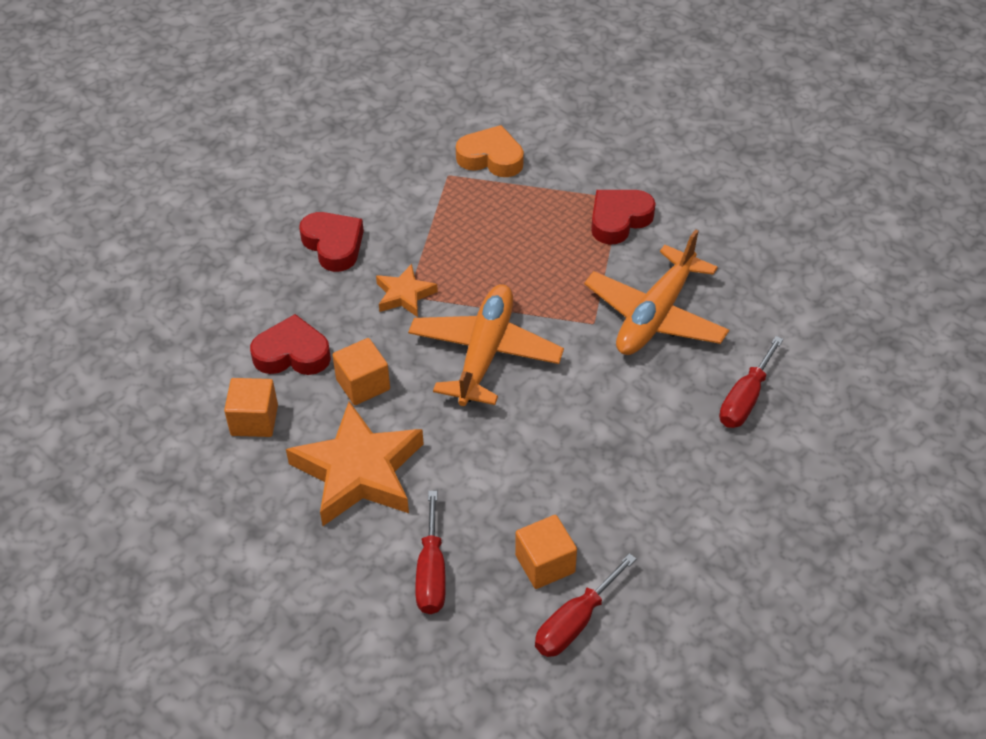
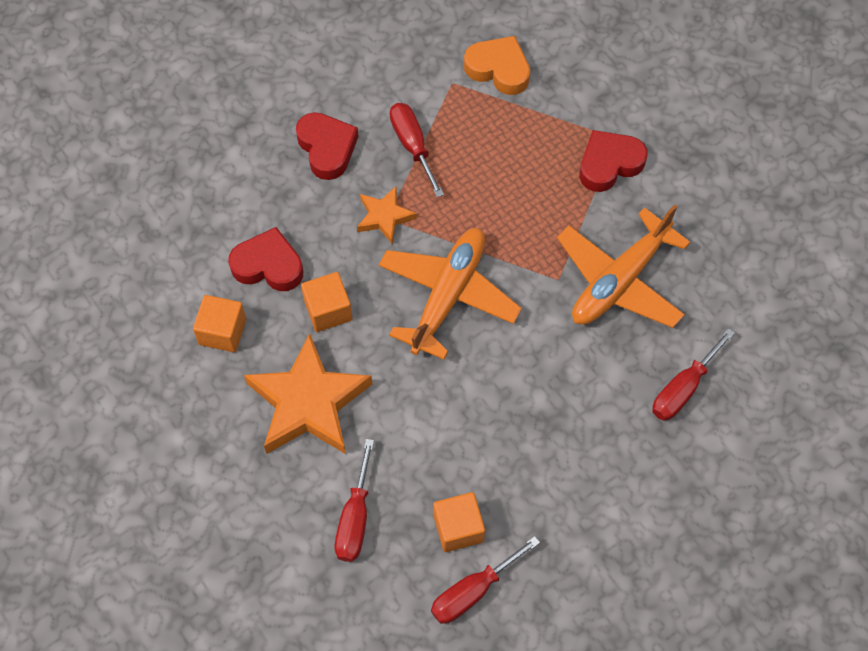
camera: 10 degrees right, 15 degrees up
(420, 231) = (412, 145): none -> red screwdriver

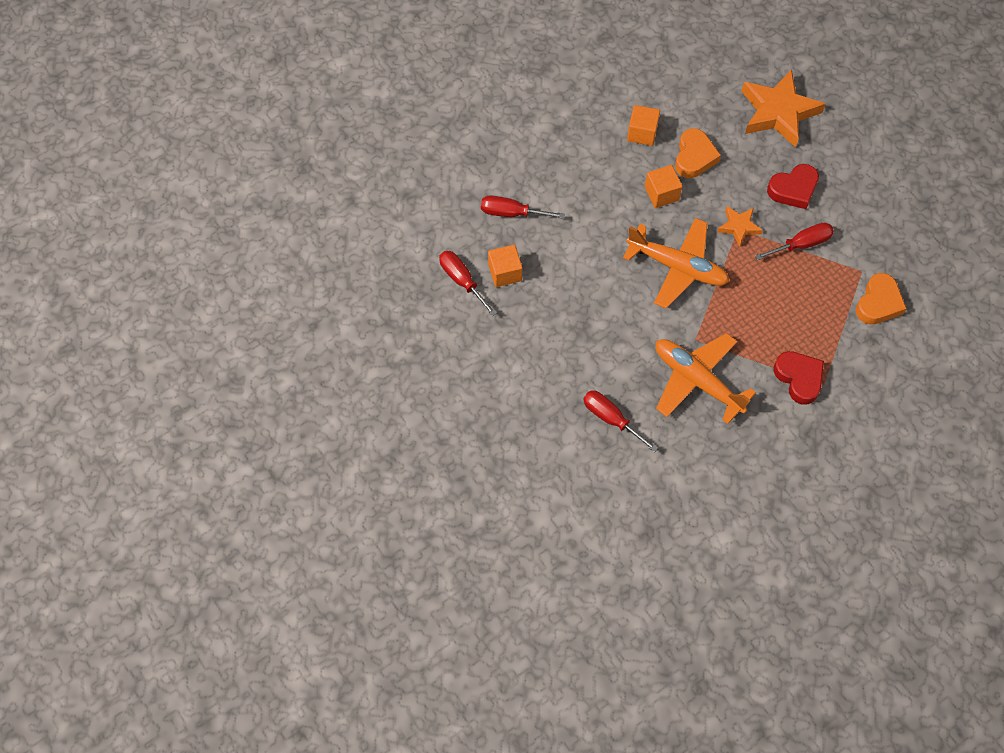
camera: 90 degrees right, 0 degrees up
(268, 265) = (694, 157): red heart -> orange heart
(308, 403) = (592, 184): orange star -> orange star (778, 112)

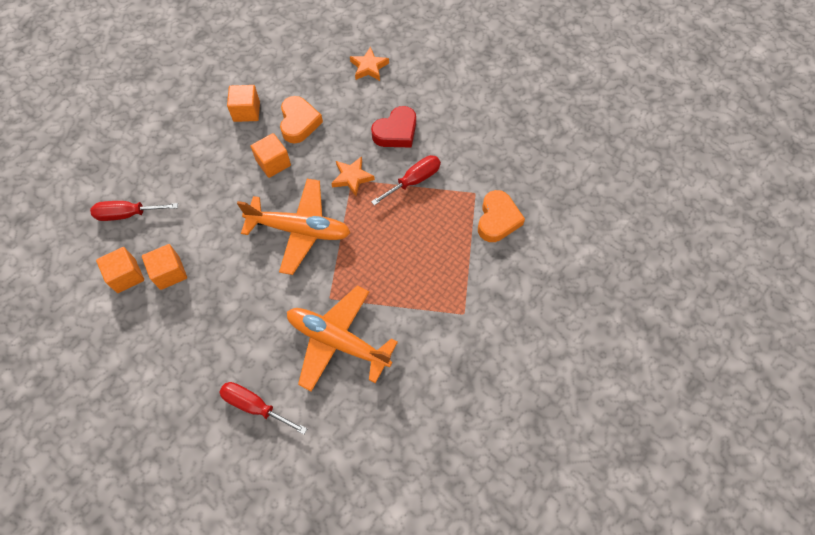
camera: 15 degrees left, 0 degrees up
(462, 281) = (82, 295): red screwdriver -> none
(546, 279) = (169, 273): none -> orange cube
(778, 112) = (369, 67): orange star -> orange star, size x0.51
(799, 378) = (438, 313): red heart -> none

